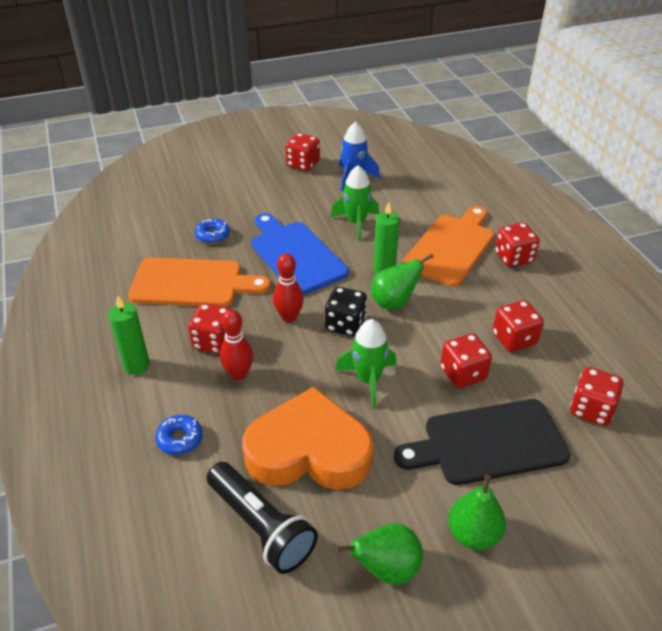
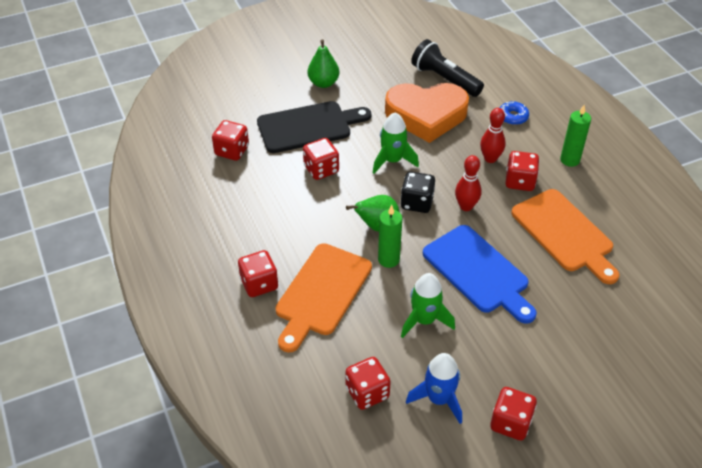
camera: 175 degrees right, 5 degrees up
(192, 283) = (564, 233): orange cutting board -> orange cutting board turned 120 degrees counterclockwise
(213, 235) = (572, 292): blue donut -> none
(386, 568) = (372, 67): green pear -> none
(514, 339) = (276, 199): red dice -> red dice (367, 393)

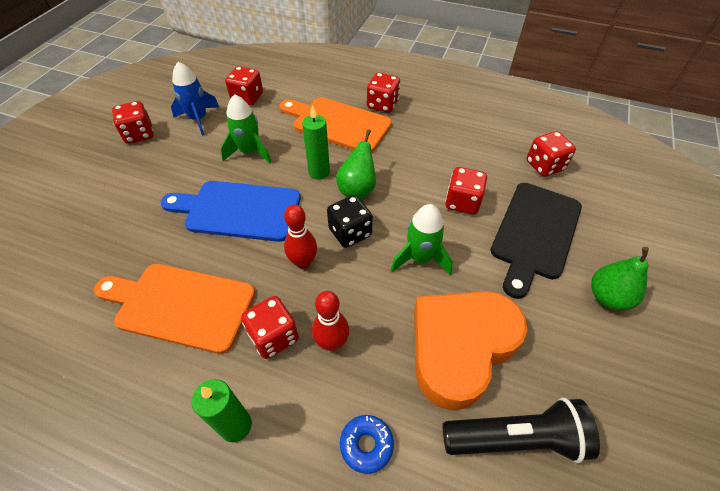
camera: 135 degrees right, 5 degrees up
(321, 293) = (338, 124): orange cutting board -> orange cutting board turned 45 degrees counterclockwise

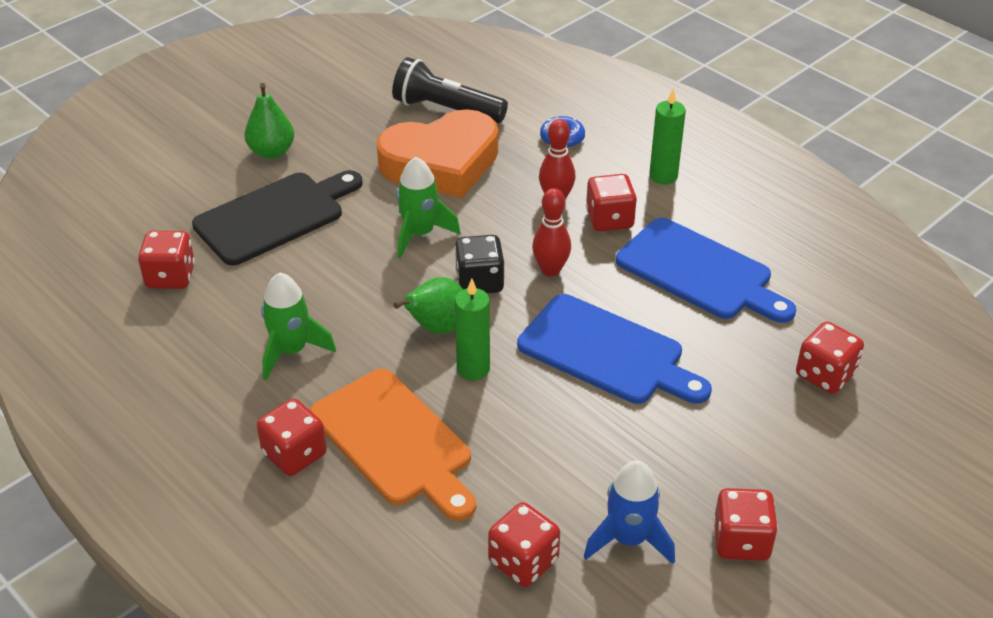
camera: 155 degrees left, 10 degrees down
(180, 305) = (699, 272): orange cutting board -> blue cutting board
(249, 152) = (561, 438): green rocket -> green rocket (291, 351)
(462, 202) = (320, 270): red dice -> red dice (825, 375)

